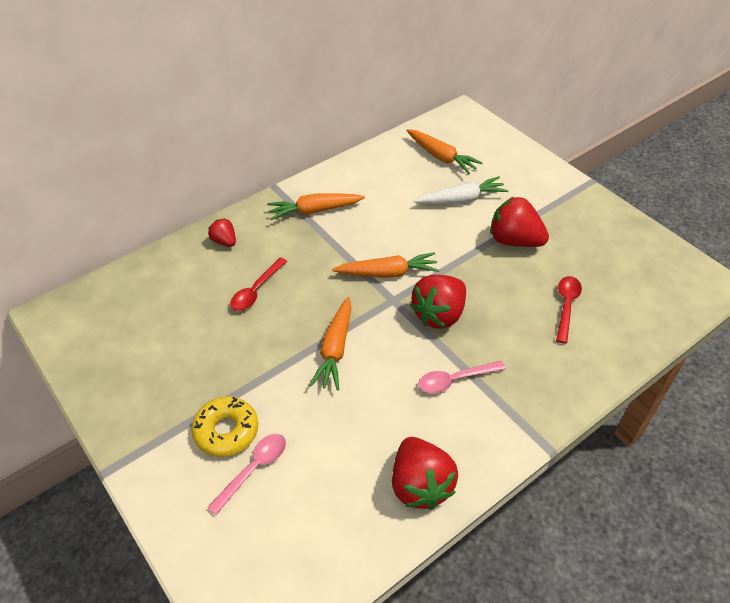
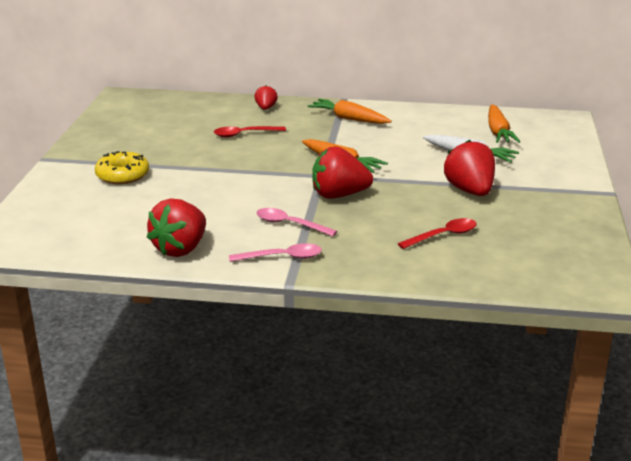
camera: 45 degrees right, 20 degrees down
(254, 469) = (109, 195): pink spoon -> pink spoon (282, 257)
(335, 349) = (242, 177): orange carrot -> none

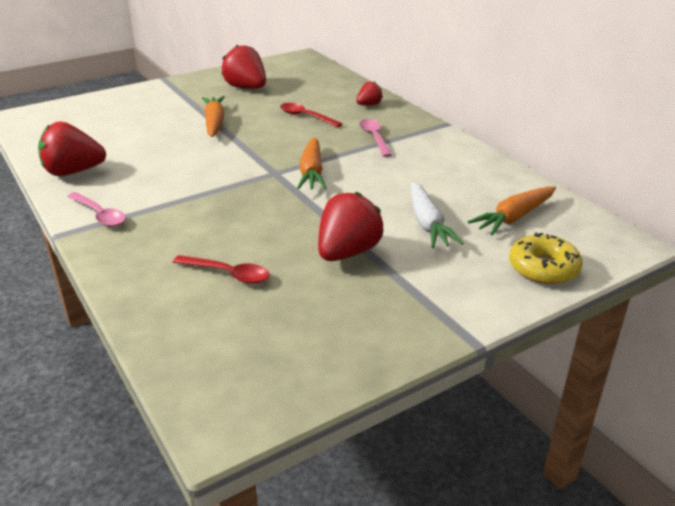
camera: 50 degrees right, 5 degrees up
(122, 175) = (170, 108): yellow donut -> yellow donut (543, 268)
(290, 224) = (164, 195): pink spoon -> pink spoon (374, 138)
(339, 195) = (247, 194): red strawberry -> red strawberry (246, 88)
(349, 119) = (409, 141): orange carrot -> orange carrot (214, 123)

